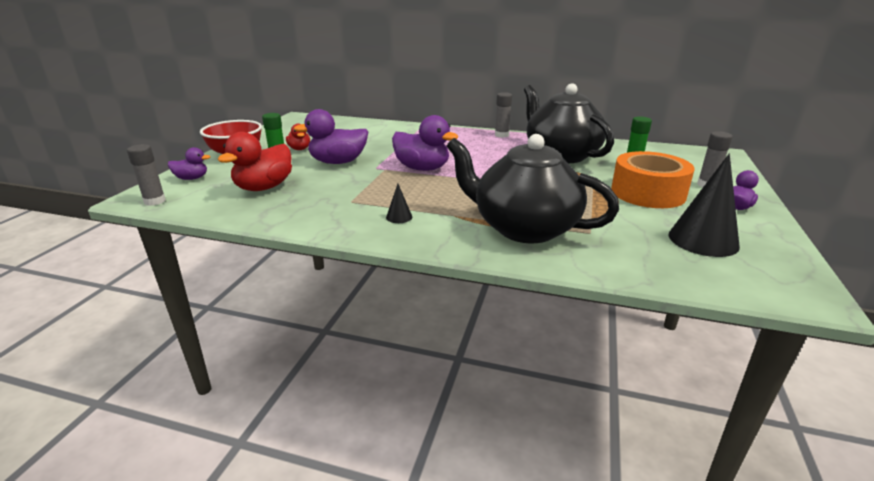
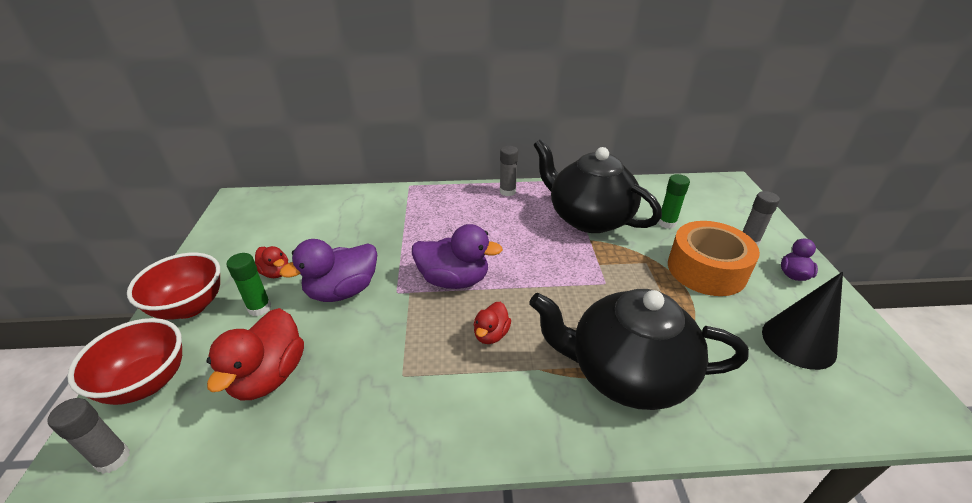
camera: 20 degrees left, 10 degrees up
(192, 178) = (147, 382): purple duck -> red bowl
(399, 217) = (479, 393): black cone -> none
(430, 195) = (491, 334): none -> red duck

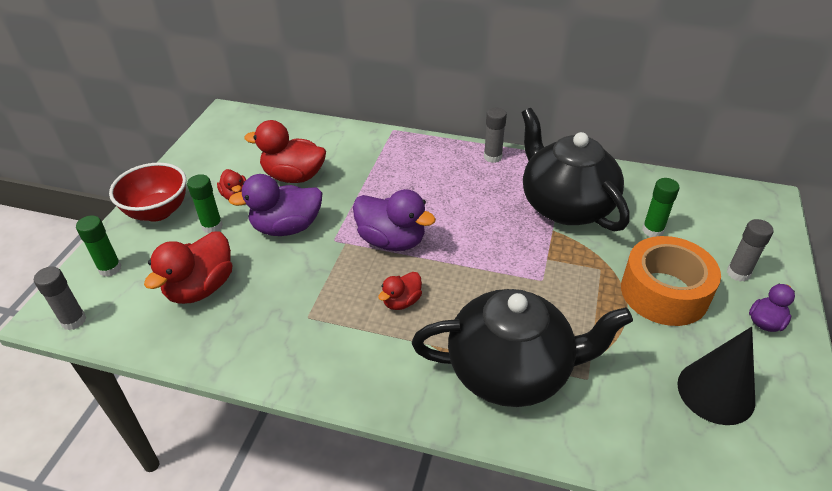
camera: 20 degrees right, 5 degrees up
(147, 382) = (110, 268): red bowl -> green glue stick
(330, 242) = (294, 176): none -> red duck
(626, 373) = (511, 371): black teapot -> black teapot turned 150 degrees clockwise

